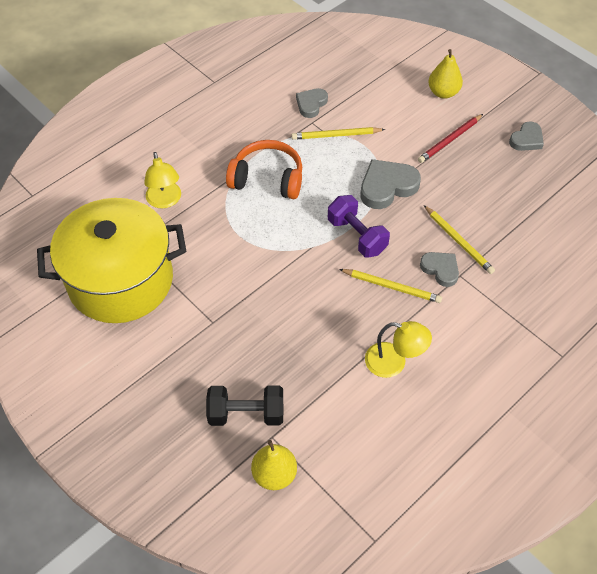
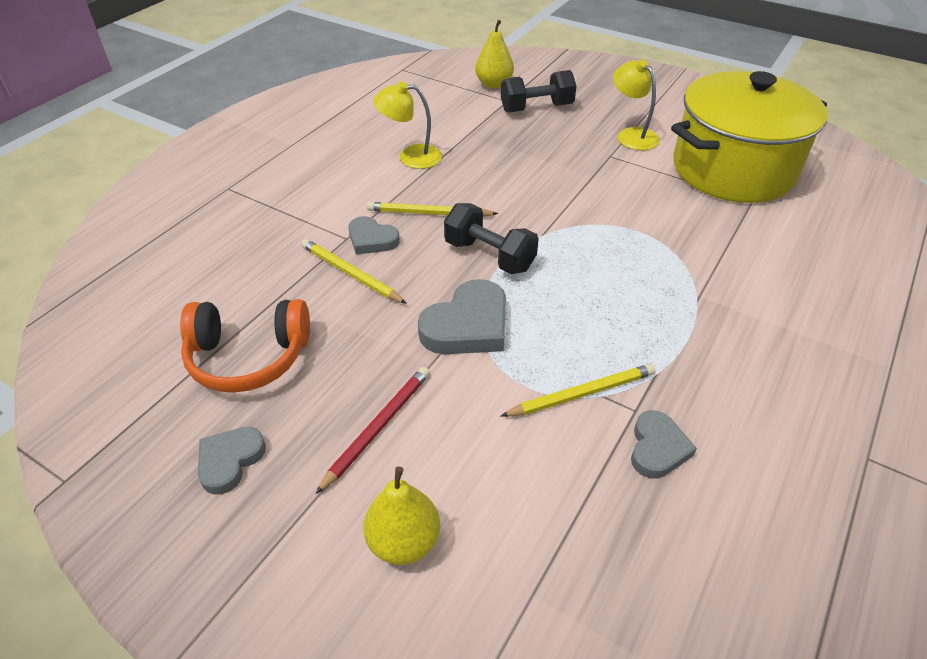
camera: 165 degrees right, 10 degrees down
(165, 201) = (761, 250): yellow lamp -> yellow lamp (631, 135)
(267, 179) = (648, 302): orange headphones -> orange headphones (248, 357)
(357, 236) = (489, 256): purple dumbbell -> black dumbbell

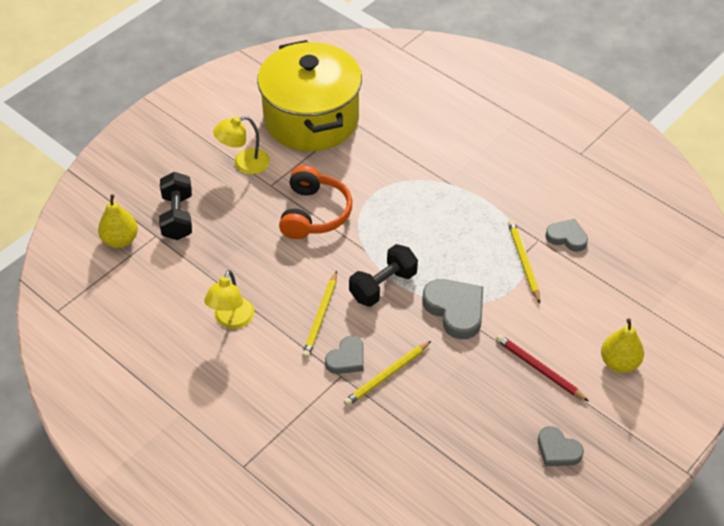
camera: 80 degrees left, 5 degrees up
(248, 357) = (467, 442): orange headphones -> orange headphones (314, 213)

